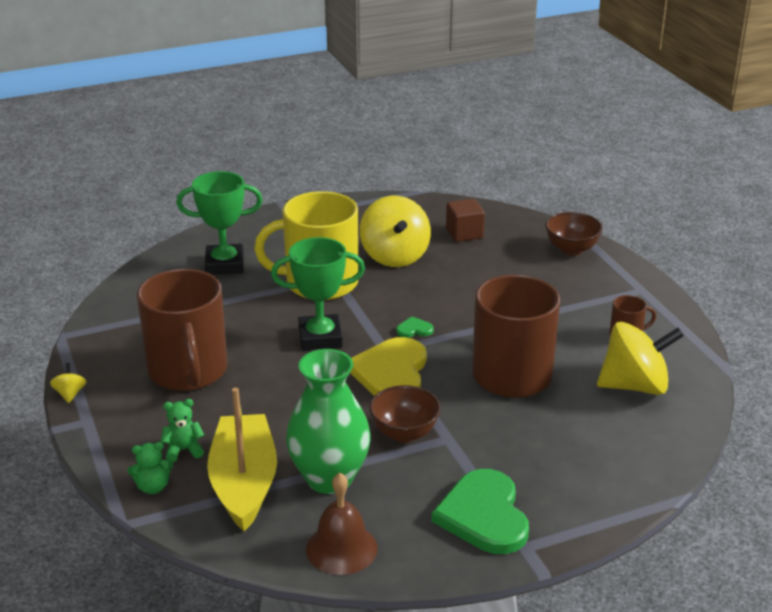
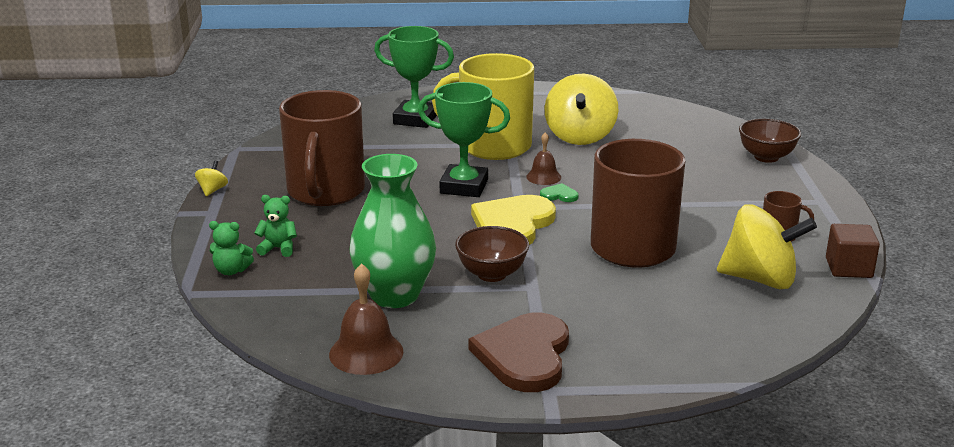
camera: 20 degrees right, 5 degrees down
(244, 483) = (313, 283): yellow boat -> none
(388, 311) = (543, 177): none -> brown bell
(464, 233) = (662, 129): brown cube -> brown cube (848, 268)
(484, 515) = (524, 355): green heart -> brown heart

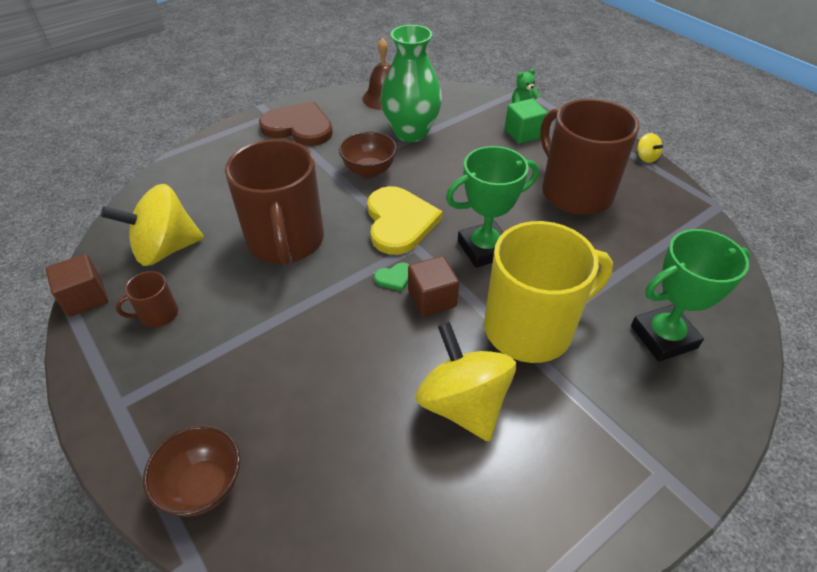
camera: 145 degrees right, 20 degrees up
(278, 248) = (523, 133): green teddy bear -> green cube
(524, 355) = (299, 127): brown heart -> brown heart turned 45 degrees counterclockwise
(543, 177) = (432, 299): brown bell -> brown cube

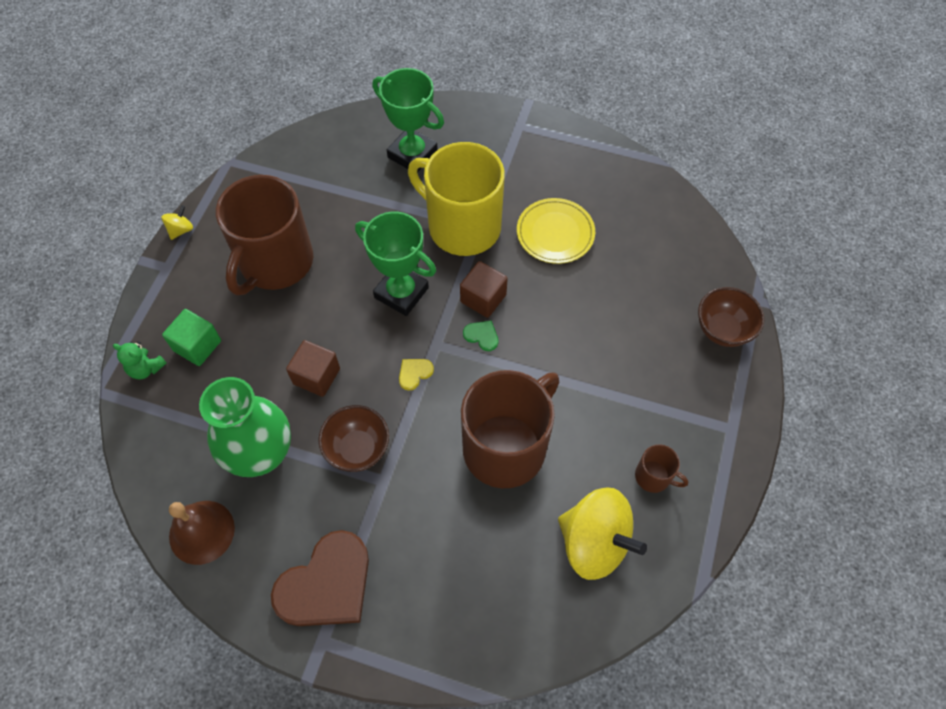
camera: 125 degrees left, 15 degrees up
(85, 298) = (690, 553): brown cube -> brown cube (316, 376)
(299, 127) = (326, 584): brown heart -> brown heart turned 120 degrees counterclockwise
(399, 222) = (414, 373): yellow heart -> yellow heart, size x0.41
(463, 404) = (555, 233): yellow spinning top -> yellow plate

